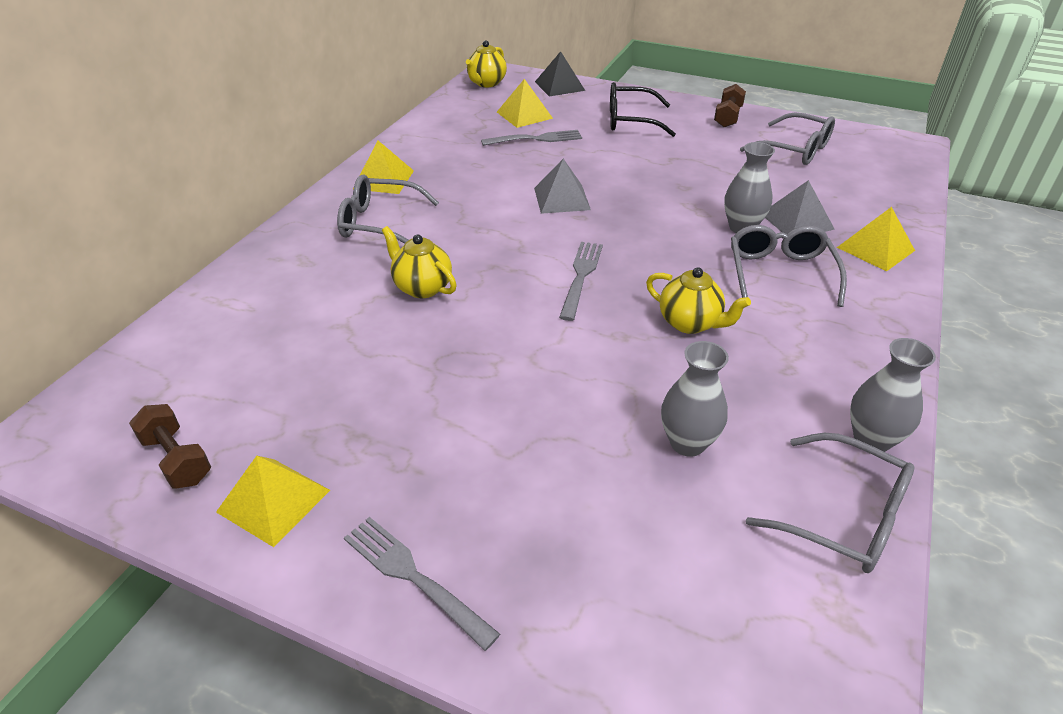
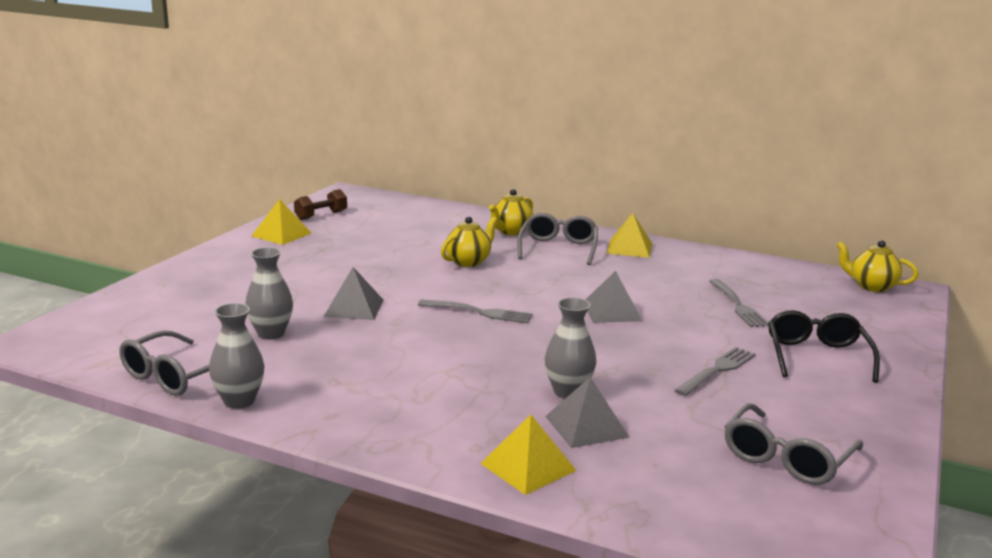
camera: 90 degrees right, 20 degrees down
(413, 577) = (213, 262): grey fork -> grey fork (717, 370)
(524, 115) = (796, 302): yellow pyramid -> none
(559, 86) = (896, 322): black pyramid -> none
(587, 374) = (354, 308): none -> grey pyramid
(690, 323) = (406, 348): yellow teapot -> yellow teapot (511, 231)
(728, 117) = (870, 422): brown dumbbell -> none
(780, 273) = (479, 400): grey glasses -> none

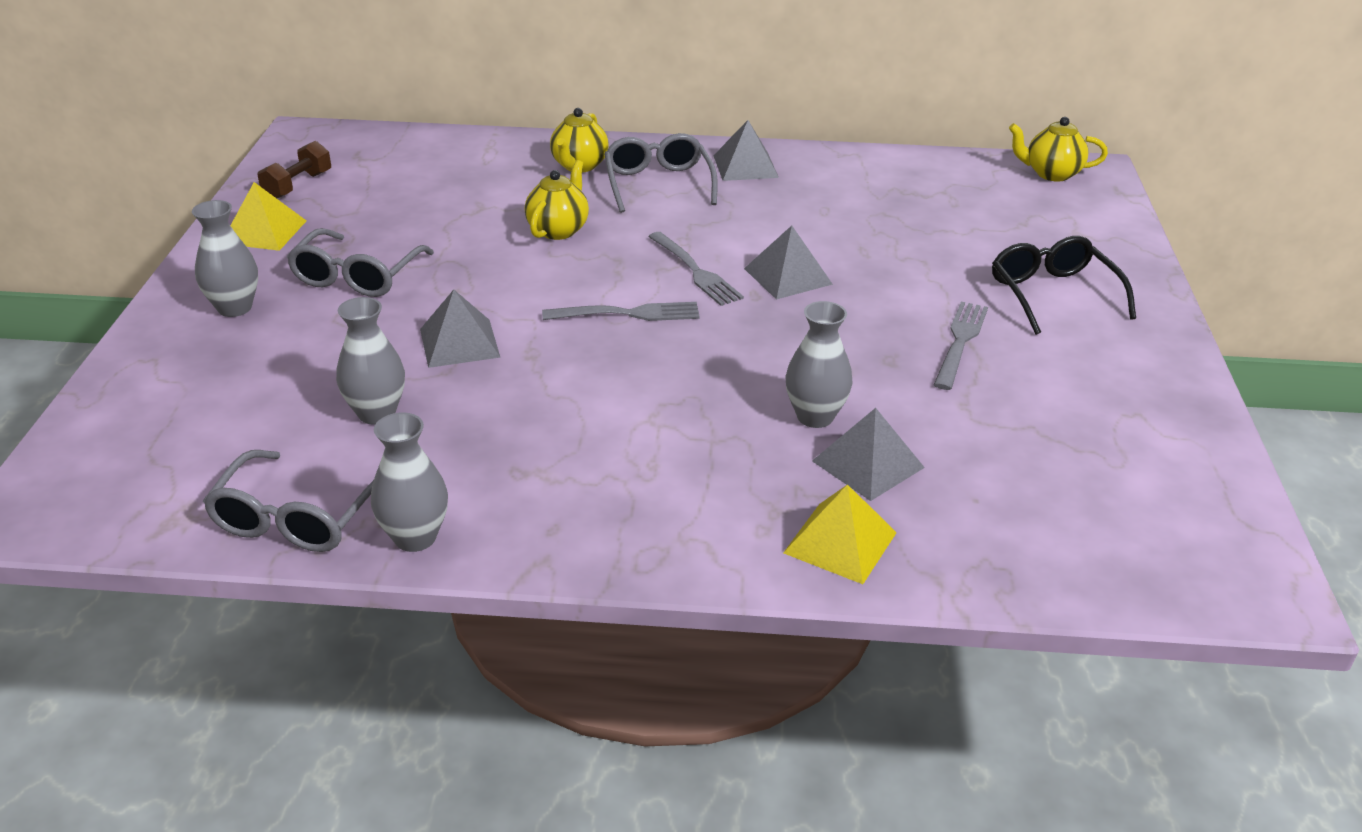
camera: 20 degrees left, 15 degrees up
(231, 267) = (235, 308): none -> grey vase
(629, 248) = (745, 166): yellow pyramid -> grey pyramid
(738, 305) = (925, 235): grey fork -> grey fork (696, 271)
(786, 458) = (1104, 453): grey glasses -> grey glasses (357, 277)

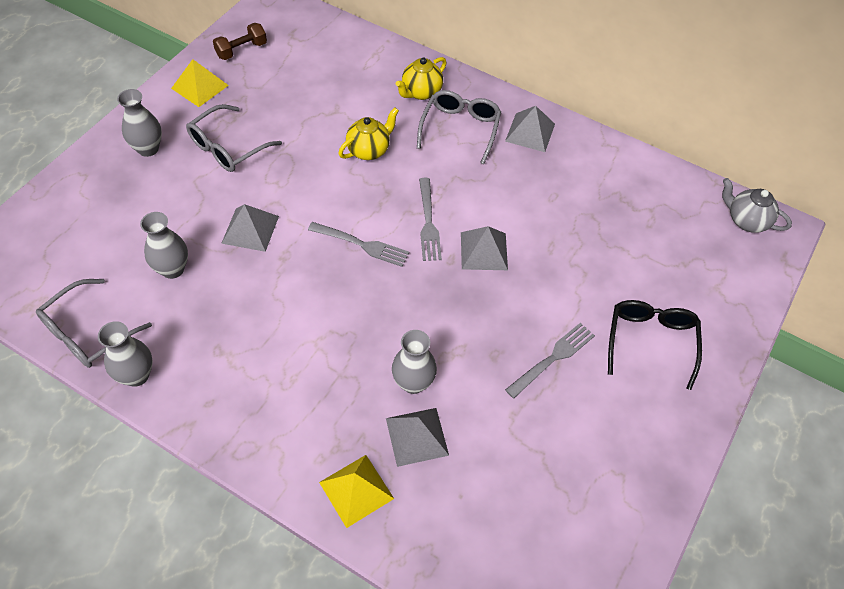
camera: 25 degrees right, 20 degrees up
(1051, 174) = (746, 221): yellow teapot -> grey teapot

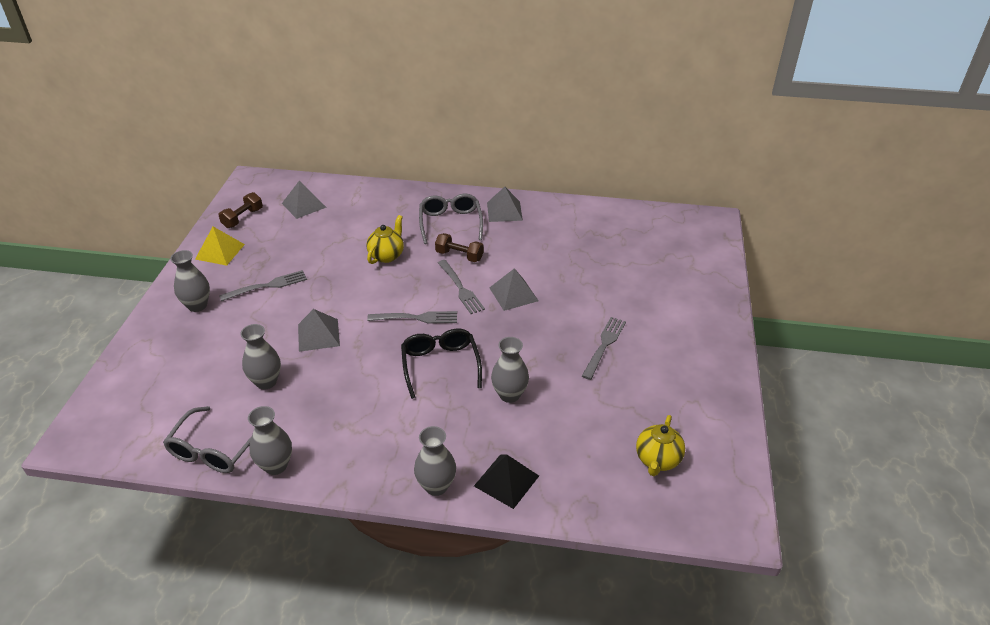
camera: 20 degrees left, 15 degrees down
(227, 148) = (267, 286): grey glasses -> grey fork
(281, 466) = (436, 486): none -> grey vase
(356, 490) = (506, 480): yellow pyramid -> black pyramid
(417, 436) = (533, 429): grey pyramid -> grey pyramid (304, 205)
(421, 92) = (406, 208): yellow teapot -> yellow teapot (657, 460)
(448, 177) = (459, 256): none -> brown dumbbell
(650, 341) = (666, 313): black glasses -> black glasses (440, 365)
(746, 221) = (687, 222): grey teapot -> none

